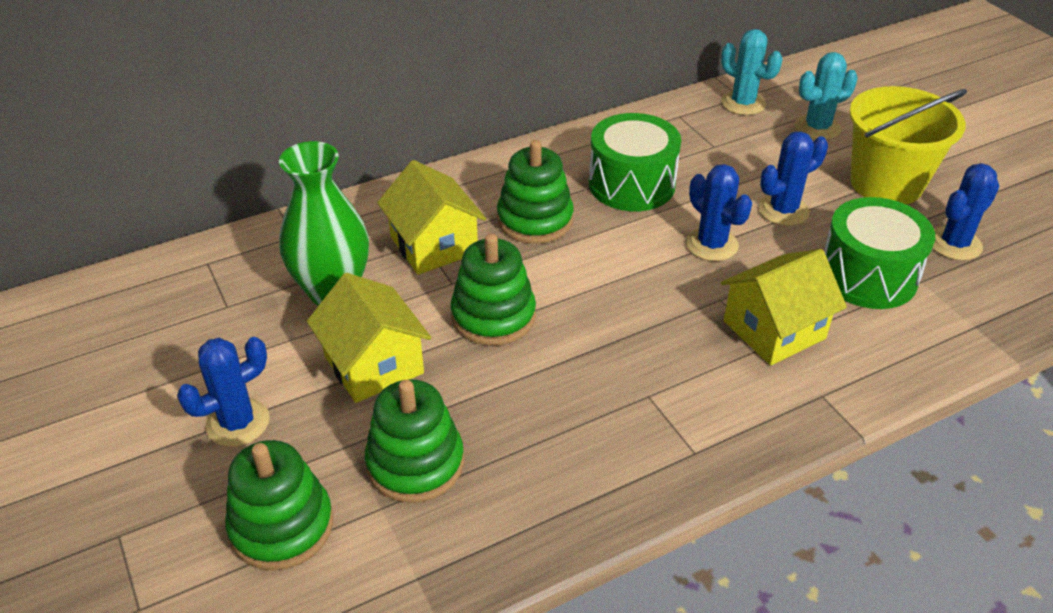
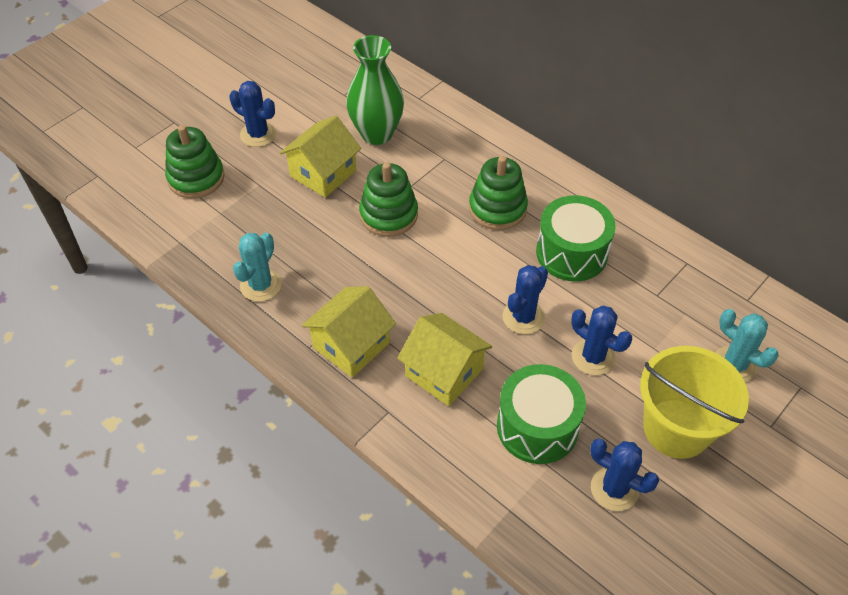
camera: 70 degrees right, 10 degrees up
(415, 463) = (255, 216): green stacking toy -> none
(434, 245) = (443, 165): yellow house -> yellow house (351, 345)
(743, 103) = (737, 303): turquoise cactus -> turquoise cactus (260, 285)

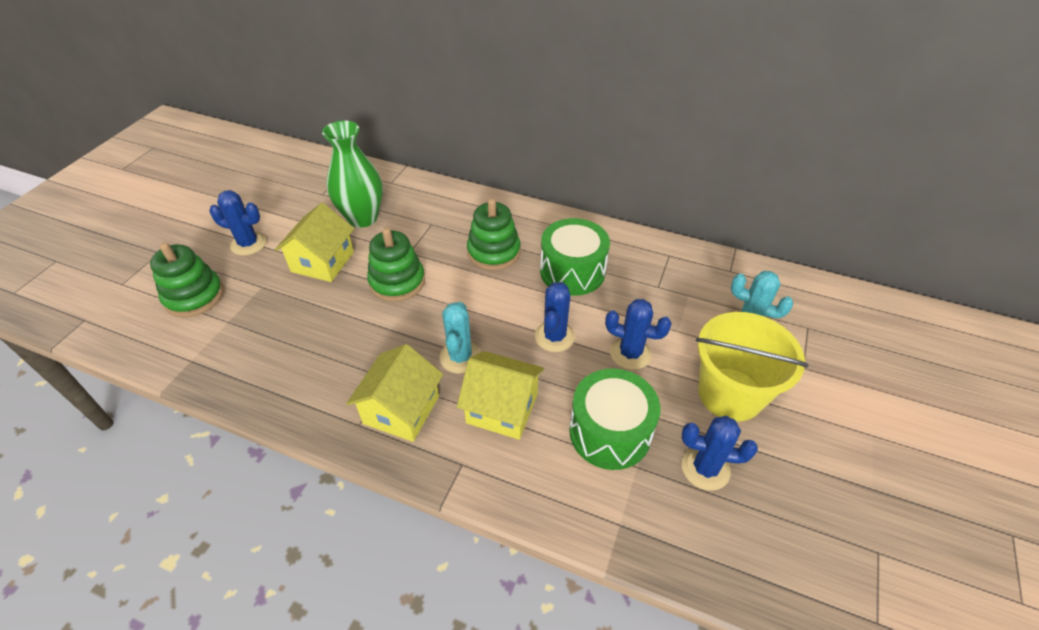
camera: 20 degrees left, 5 degrees down
(260, 285) = (289, 378): turquoise cactus -> turquoise cactus (460, 357)

